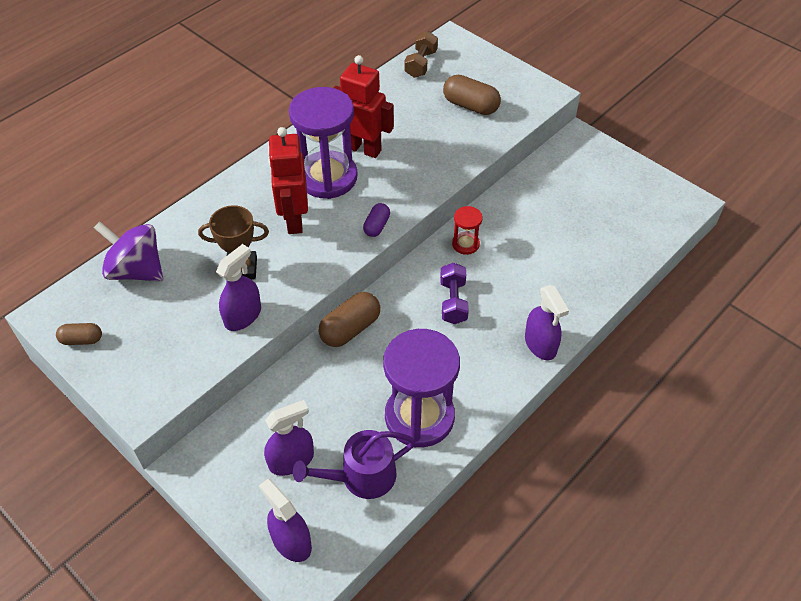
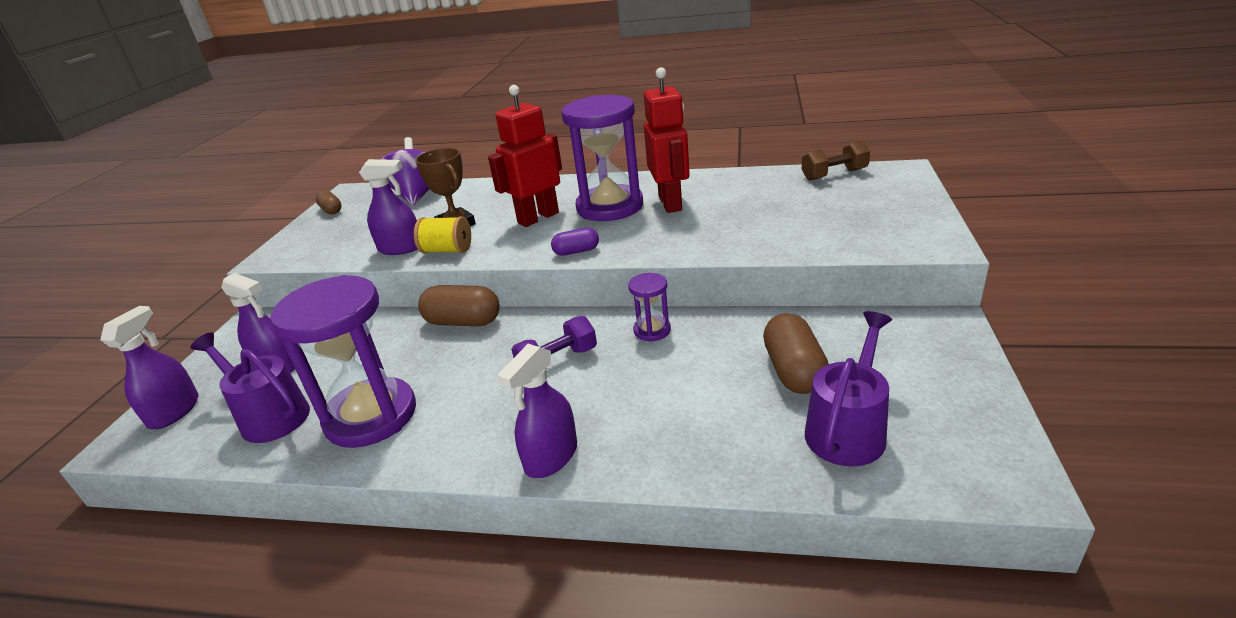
camera: 60 degrees right, 20 degrees down
(285, 290) = (447, 250): none -> yellow spool
(465, 244) = (652, 330): red hourglass -> purple hourglass
(470, 106) = (825, 218): brown capsule -> brown capsule (793, 371)
(619, 226) = (848, 429): none -> purple watering can

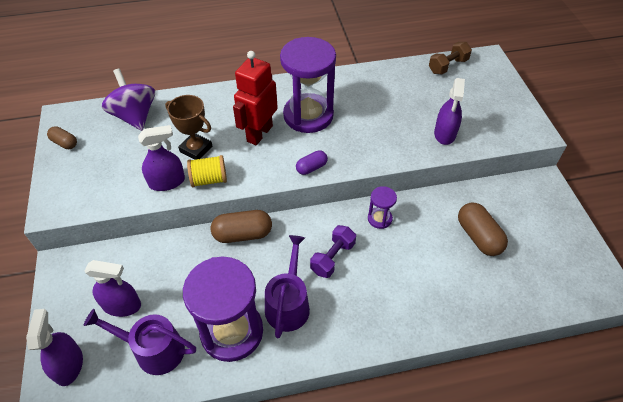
camera: 25 degrees left, 20 degrees up
(551, 457) = (372, 334): purple spray bottle -> purple spray bottle (445, 134)
(670, 203) = (351, 107): red robot -> none
(848, 429) = (523, 274): purple watering can -> purple watering can (288, 304)

